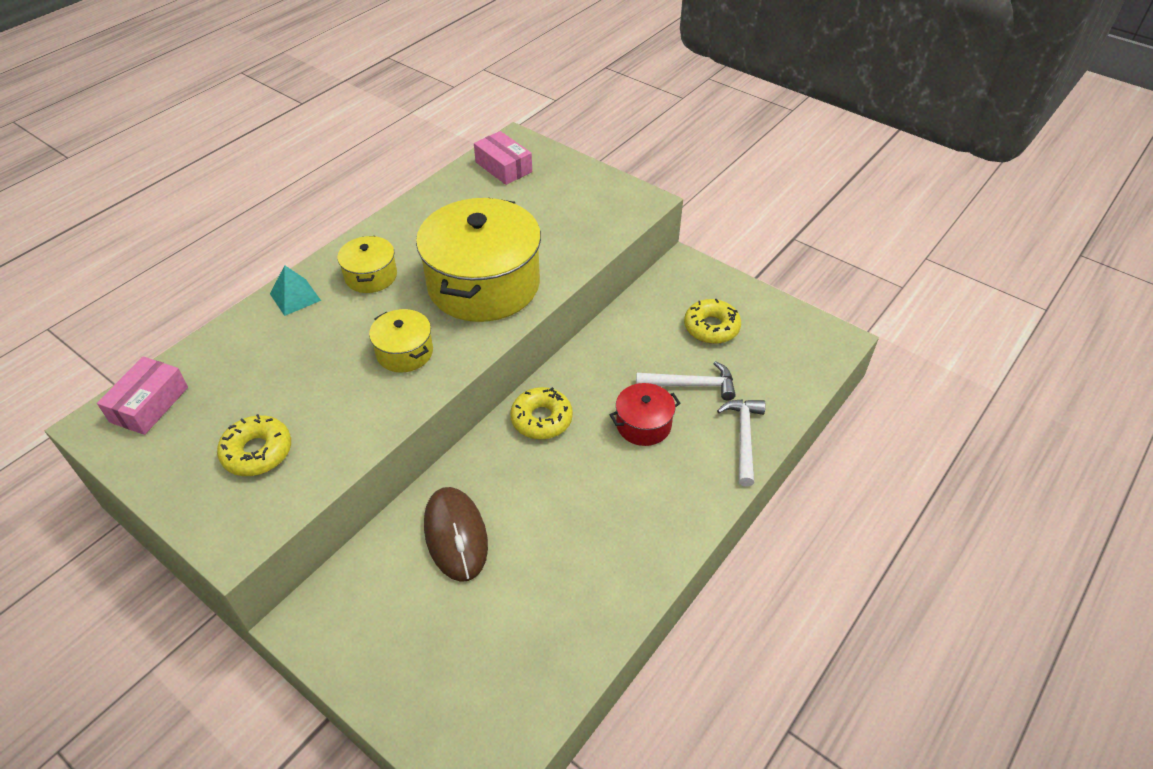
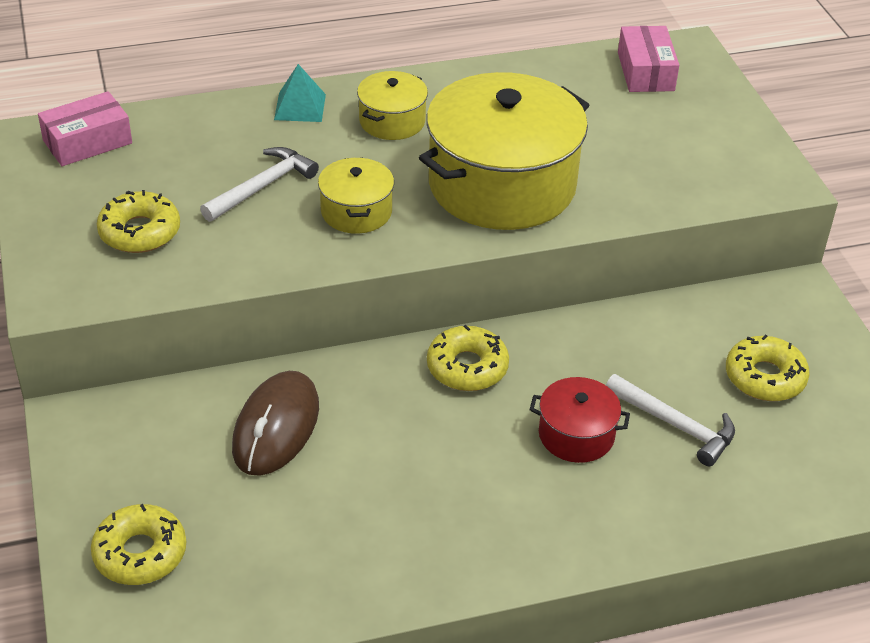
camera: 35 degrees right, 5 degrees down
(442, 688) = (140, 553): none -> yellow donut
(744, 438) = (683, 514): white hammer -> white hammer (262, 187)

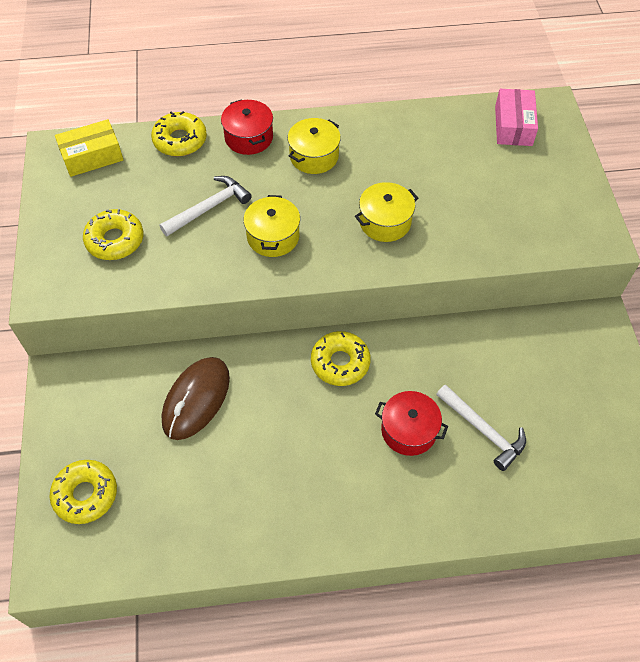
camera: 10 degrees right, 15 degrees up
(87, 142) = (92, 156): pink box -> yellow box
(300, 107) = (249, 137): turquoise pyramid -> red pot
(502, 185) = (385, 222): yellow pot -> yellow pot, size x0.47
(765, 377) = (558, 395): yellow donut -> yellow donut (180, 140)

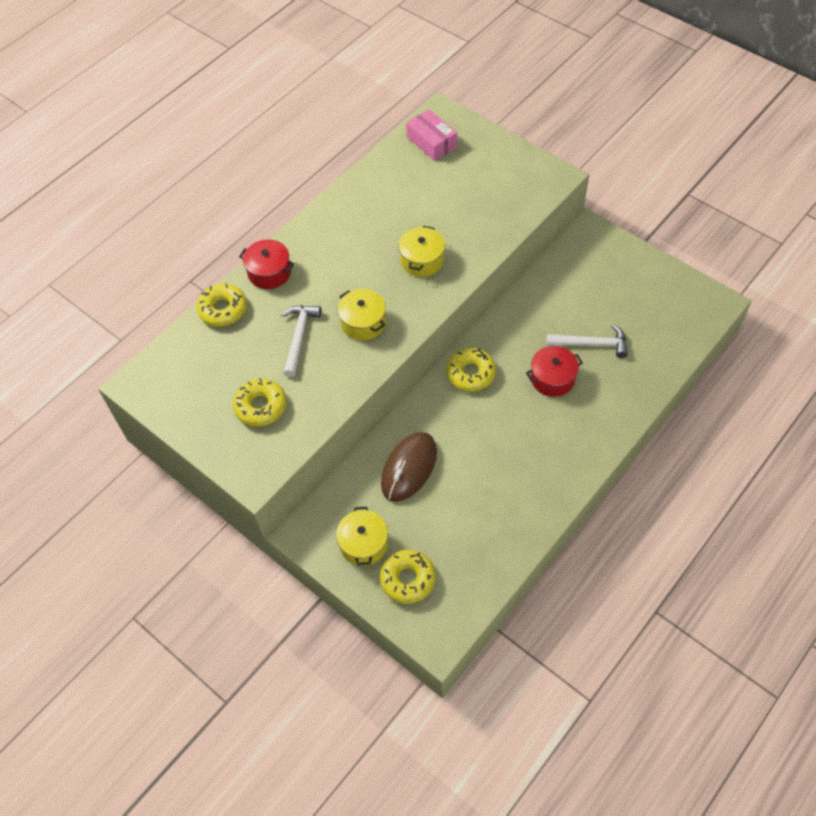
camera: 40 degrees left, 0 degrees up
(92, 156) = (172, 367): yellow box -> none
(196, 399) = (409, 468): brown mouse -> brown mouse turned 45 degrees clockwise
(314, 156) = (328, 252): yellow pot -> yellow pot (363, 544)

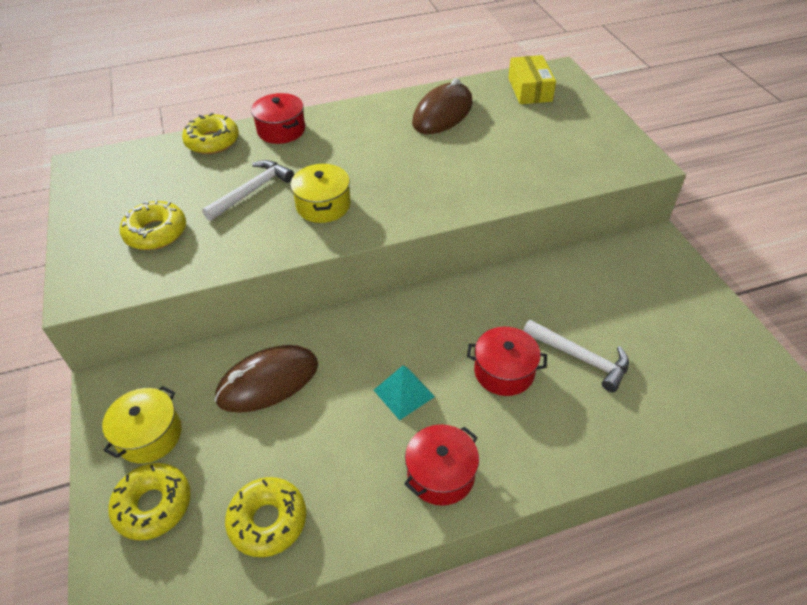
camera: 30 degrees right, 10 degrees down
(383, 197) = (442, 113): none -> brown mouse
(422, 260) = (433, 177): yellow pot -> none
(431, 142) = (529, 89): pink box -> yellow box
(470, 373) = (415, 320): yellow donut -> yellow donut (268, 520)
(502, 426) = (404, 393): none -> turquoise pyramid
(561, 463) = (441, 474): none -> red pot

